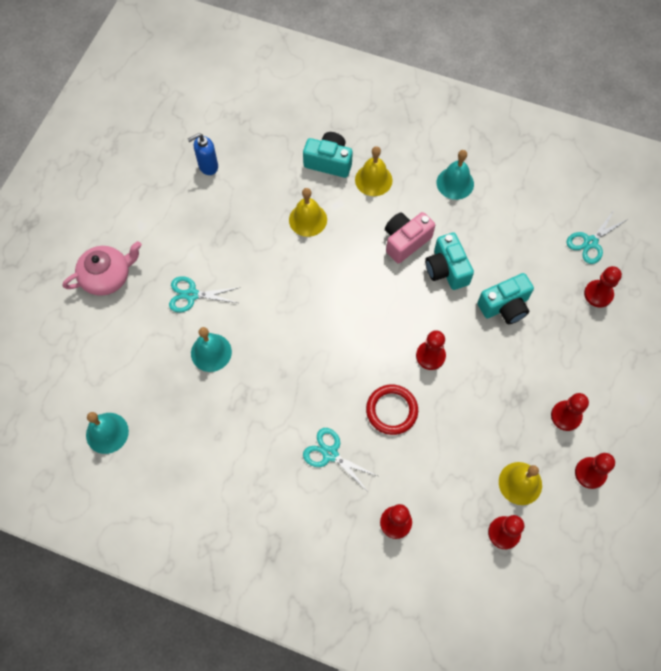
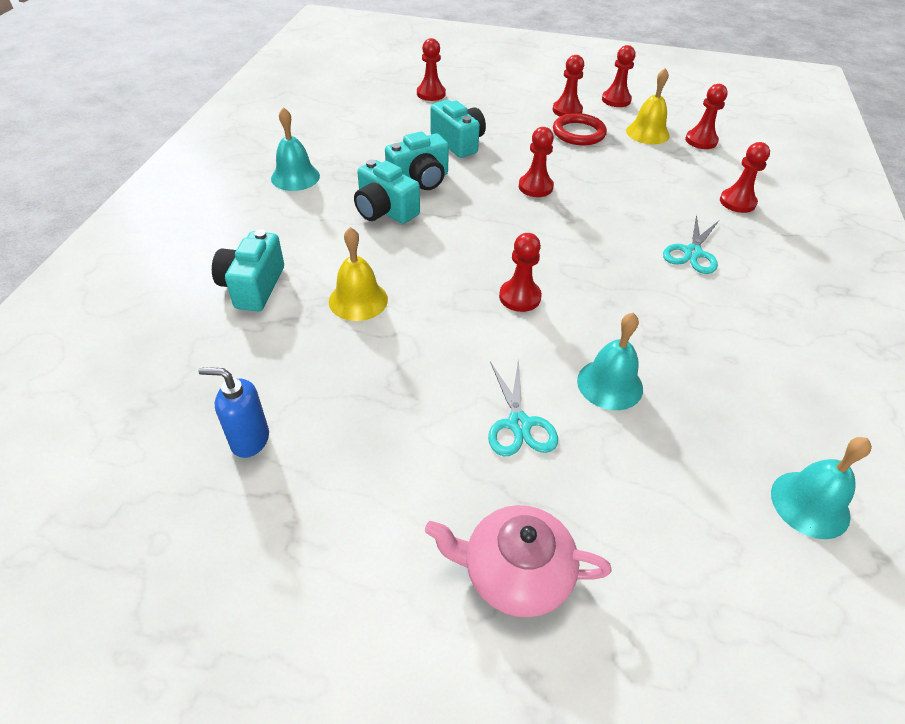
camera: 100 degrees left, 20 degrees down
(107, 276) = (515, 572): pink teapot -> pink teapot turned 45 degrees counterclockwise
(208, 166) = (249, 440): blue soap dispenser -> blue soap dispenser turned 135 degrees clockwise
(297, 316) = (520, 297): none -> red pawn
(373, 180) = (288, 242): yellow bell -> none
(391, 410) = (614, 210): red ring -> red ring (578, 133)
(405, 241) = (385, 210): pink camera -> turquoise camera
(590, 242) = (371, 96): turquoise scissors -> none

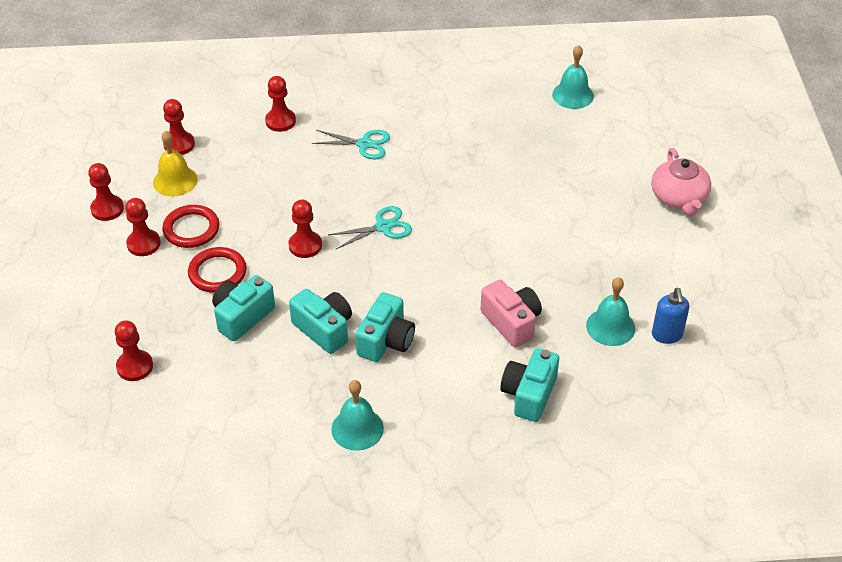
camera: 105 degrees left, 0 degrees up
(253, 286) = (529, 394): turquoise camera -> turquoise camera turned 120 degrees clockwise
(358, 300) = (511, 322): yellow bell -> pink camera
(517, 138) = (217, 273): none -> red ring
(519, 424) = (582, 212): turquoise scissors -> turquoise scissors (383, 227)
(520, 297) = (463, 231): red pawn -> none
(610, 384) = (526, 176): turquoise bell -> turquoise bell (610, 327)

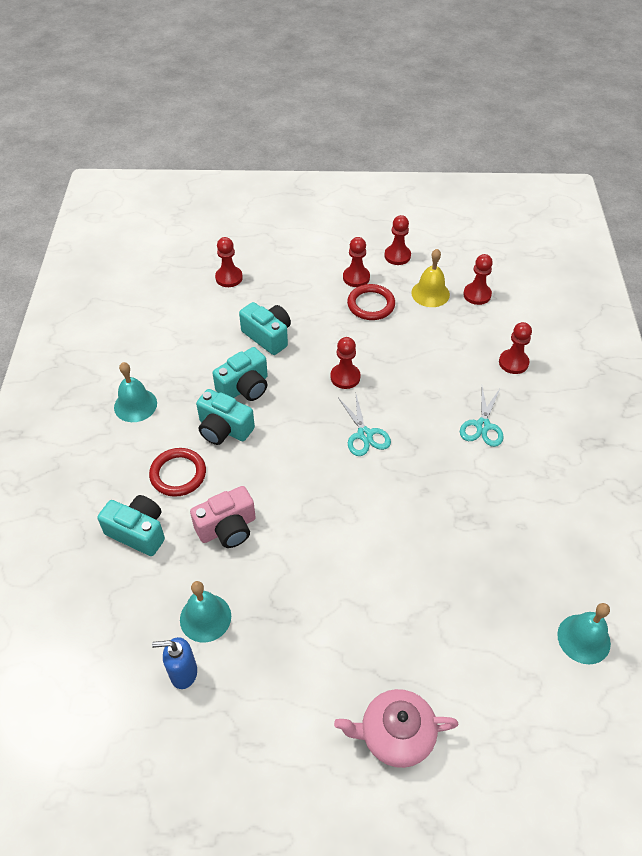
camera: 95 degrees right, 5 degrees up
(217, 273) = (319, 321): red ring -> red ring (178, 474)

